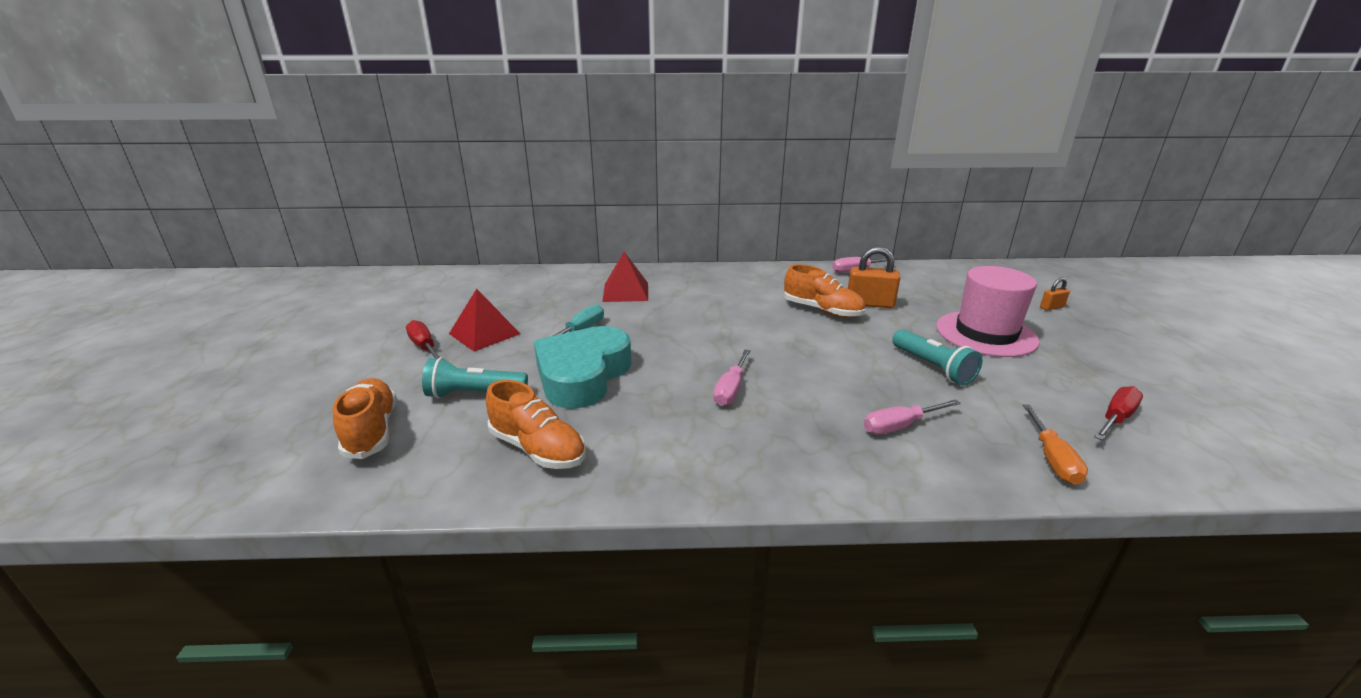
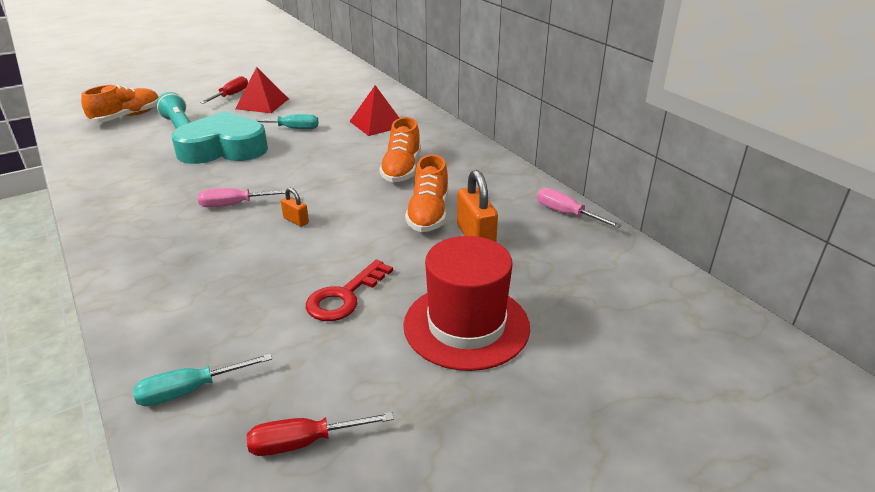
camera: 60 degrees right, 5 degrees up
(538, 449) = (124, 163): orange shoe -> orange shoe (401, 169)
(899, 426) = (212, 292): pink screwdriver -> none
(932, 367) = (344, 297): turquoise flashlight -> red key
(986, 334) = (466, 325): pink hat -> red hat
(1051, 307) = (621, 380): orange padlock -> orange padlock (296, 220)
(1052, 459) = (189, 391): orange screwdriver -> turquoise screwdriver
(1116, 418) = (303, 443): red screwdriver -> red screwdriver turned 150 degrees clockwise

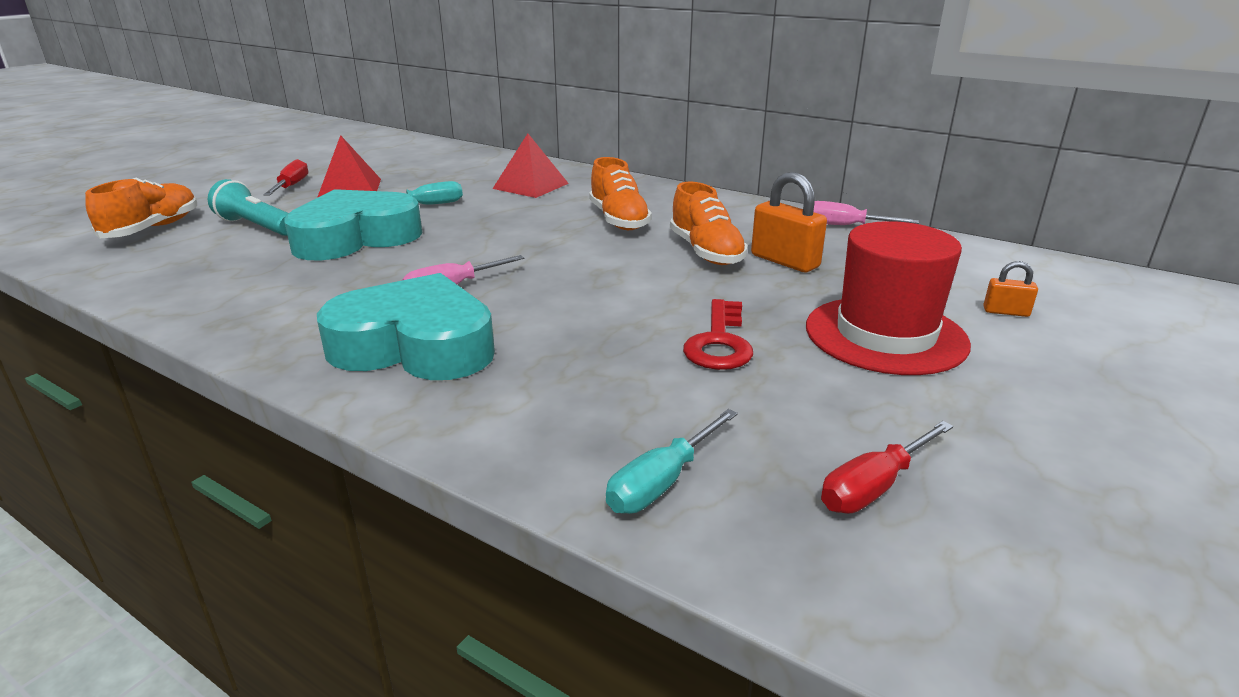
camera: 25 degrees left, 5 degrees down
(169, 245) = (415, 346): none -> turquoise heart
(296, 220) = (557, 287): orange padlock -> orange padlock (1006, 312)

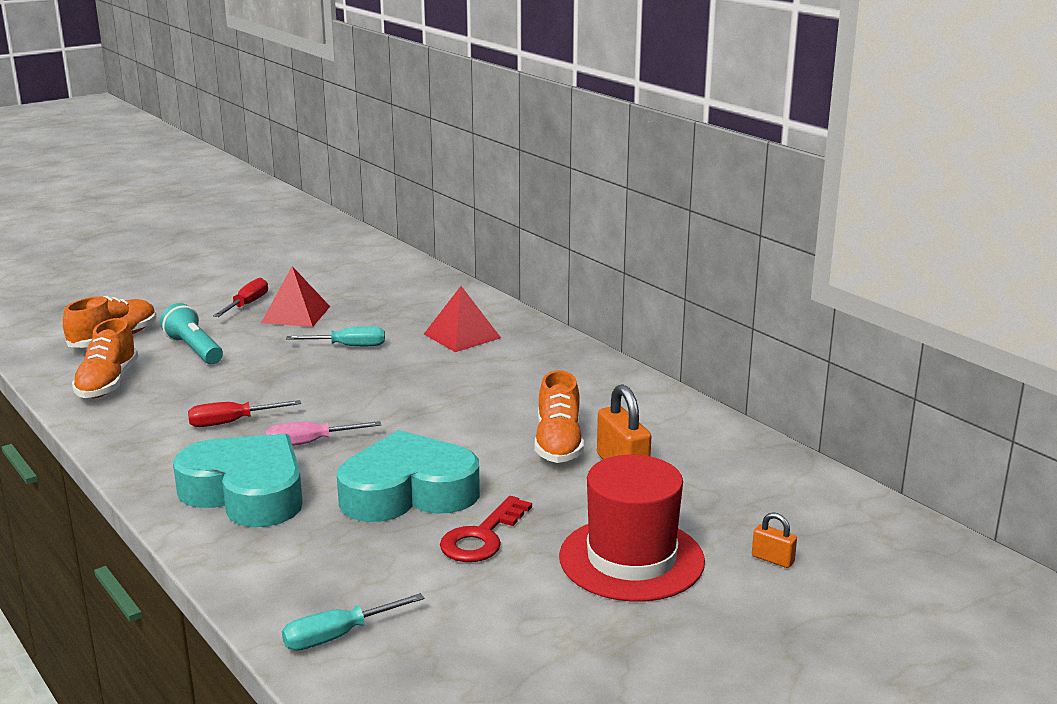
camera: 20 degrees right, 5 degrees down
(355, 238) = (266, 375): turquoise heart -> turquoise heart (408, 492)
(619, 220) = (510, 392): orange shoe -> orange shoe (107, 383)
(844, 226) = (727, 436): pink screwdriver -> none
(873, 487) = (481, 674): red screwdriver -> red screwdriver (230, 422)

